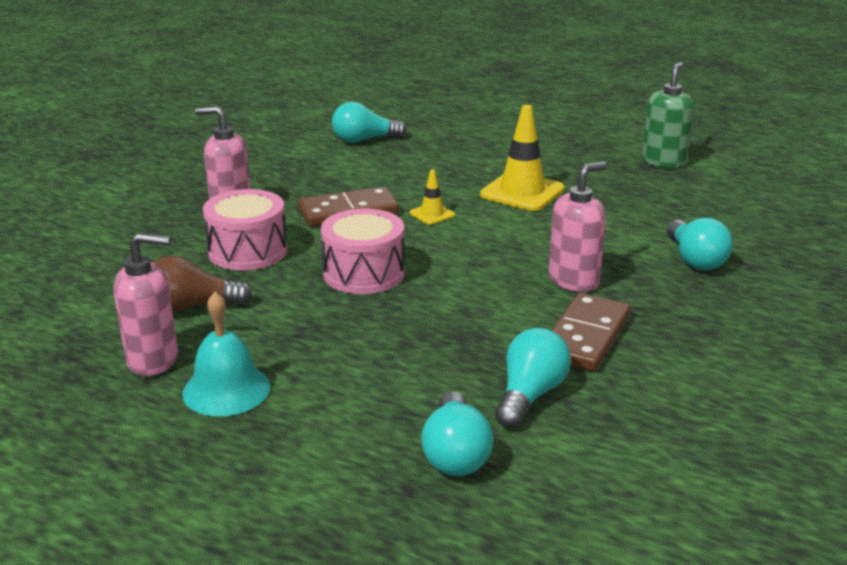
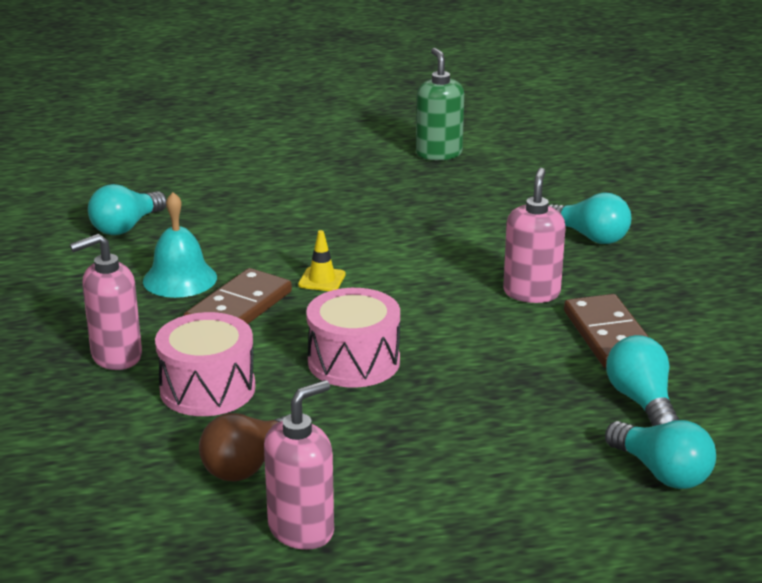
camera: 40 degrees left, 0 degrees up
(226, 389) = (412, 519): turquoise bell -> turquoise bell (180, 279)
(522, 192) = (367, 227): yellow traffic cone -> none

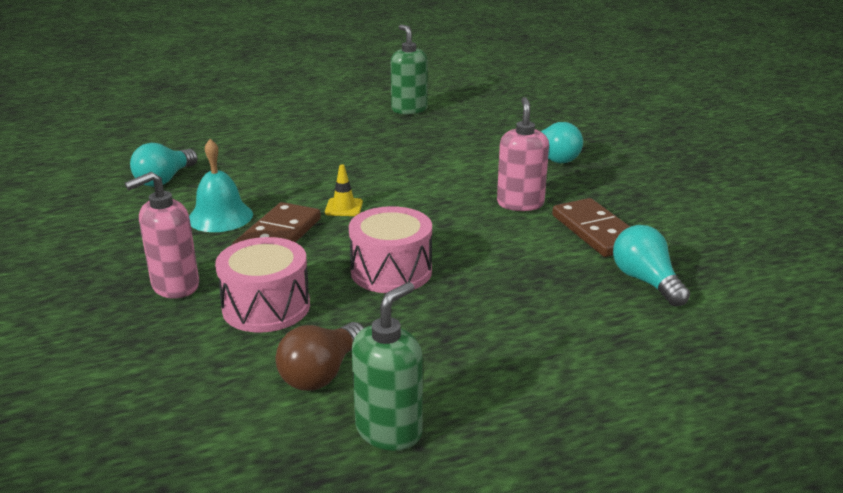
camera: 10 degrees left, 0 degrees up
(301, 529) = (389, 430): pink soap dispenser -> green soap dispenser
(662, 472) = (691, 340): turquoise light bulb -> none

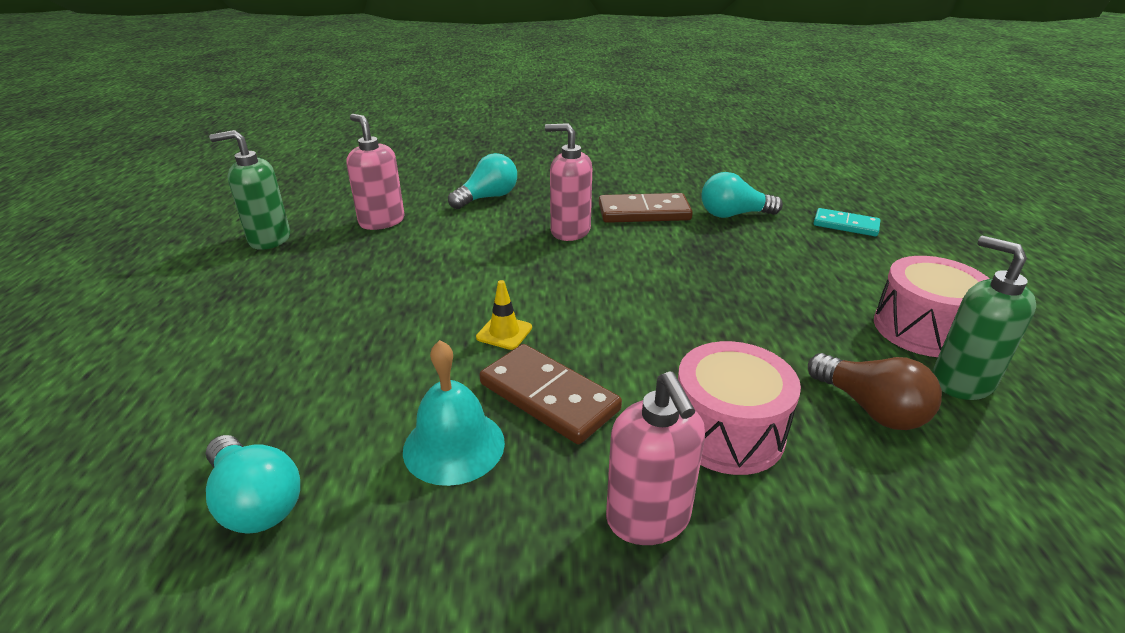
camera: 70 degrees left, 5 degrees up
(391, 271) = (673, 327): pink drum -> pink drum (922, 329)
(466, 133) = (381, 221): none -> pink soap dispenser
(699, 359) = (845, 225): none -> turquoise domino

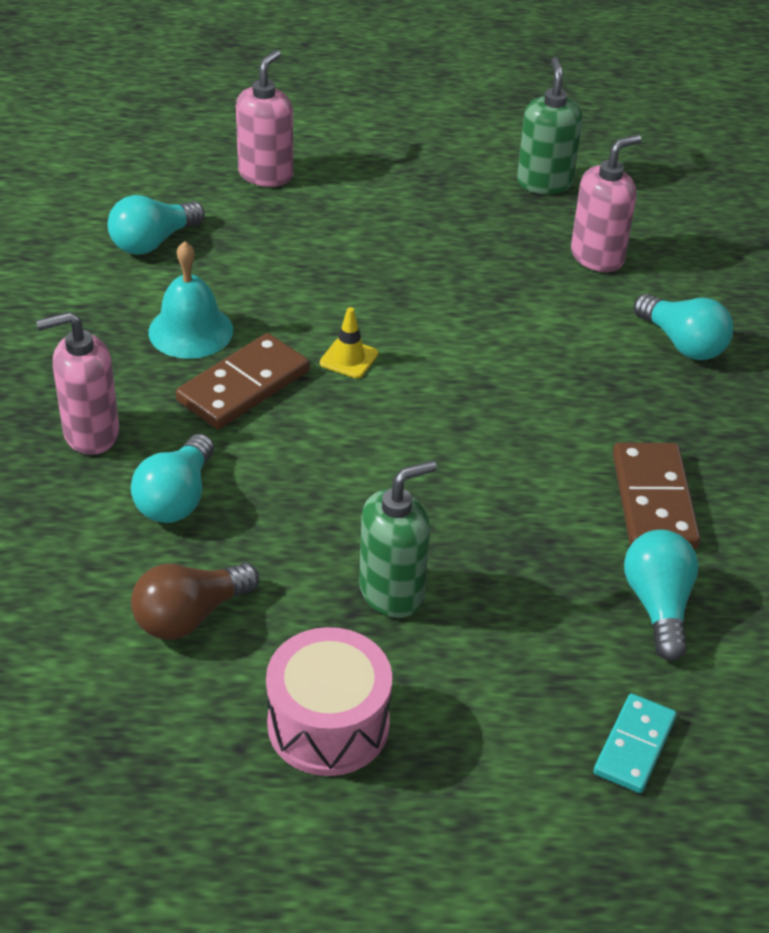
camera: 90 degrees right, 10 degrees up
(570, 231) = (584, 419): pink soap dispenser -> pink soap dispenser (266, 174)
(727, 432) = (176, 498): pink drum -> turquoise light bulb
(961, 382) = (221, 716): green soap dispenser -> green soap dispenser (392, 592)

